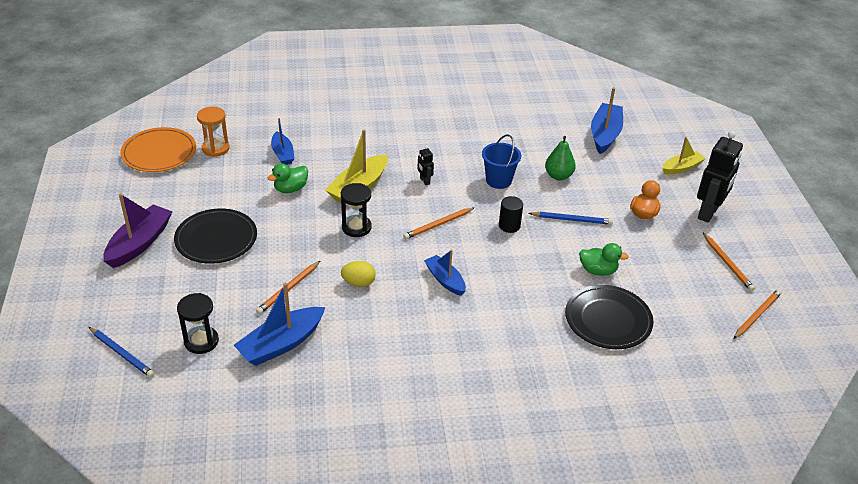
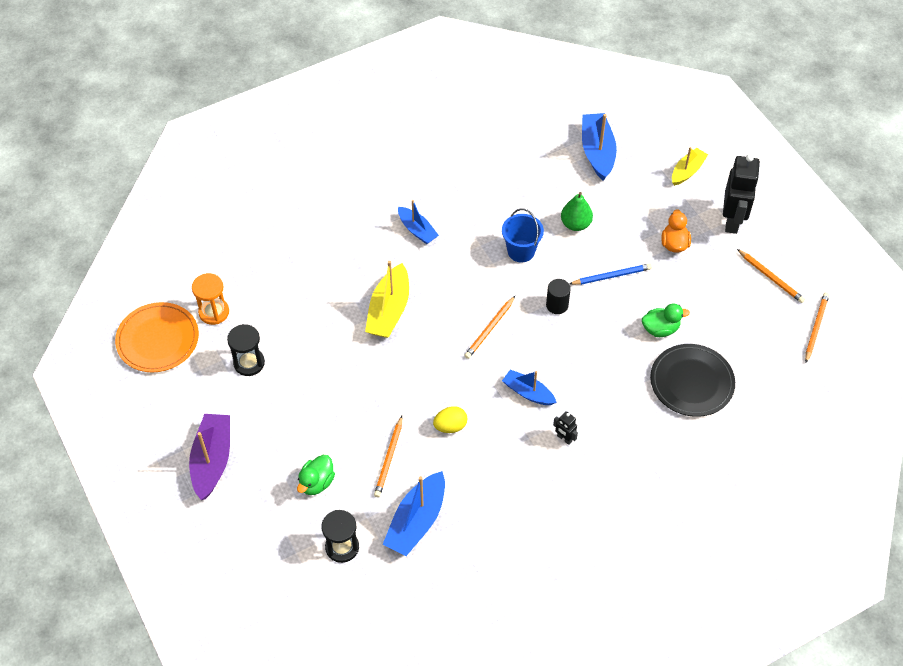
camera: 20 degrees left, 15 degrees up
(122, 353) = (277, 589): blue pencil -> none
(216, 239) = (285, 427): black plate -> none
(283, 154) = (288, 294): blue boat -> blue boat (417, 230)
(290, 189) = (322, 337): green duck -> green duck (316, 482)
(356, 227) = (413, 361): black hourglass -> black hourglass (249, 363)
(424, 181) = (449, 278): black robot -> black robot (564, 438)

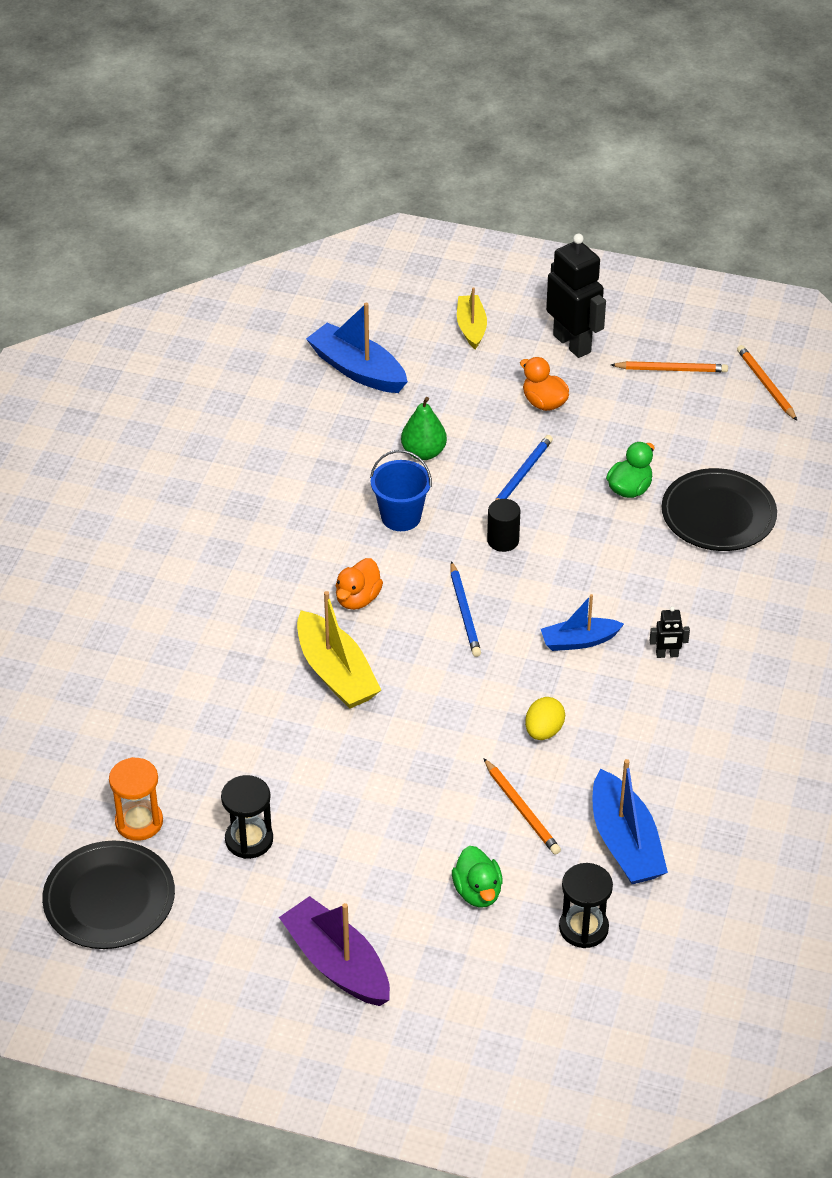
camera: 45 degrees left, 10 degrees down
(158, 339) = (109, 899): orange plate -> black plate
(417, 230) = (263, 575): blue boat -> none
(446, 279) = (358, 599): none -> orange duck
(490, 329) = (465, 612): orange pencil -> blue pencil

